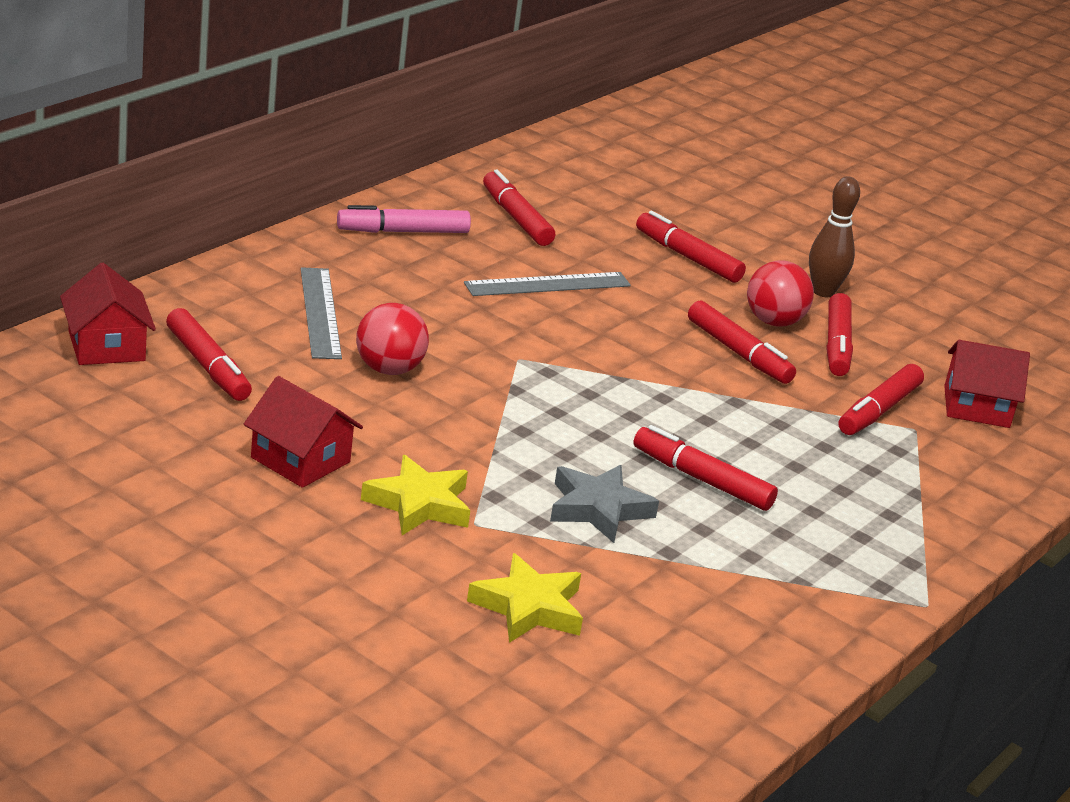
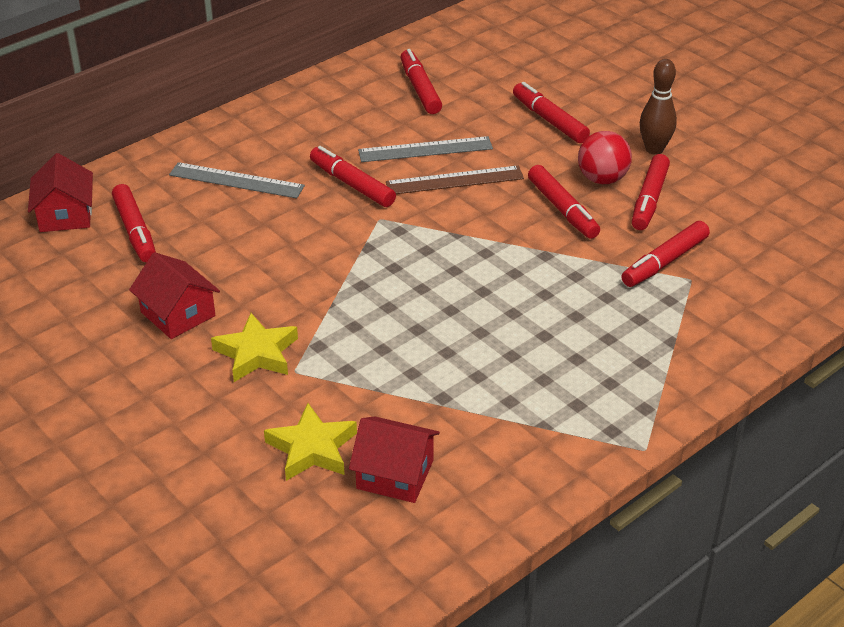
camera: 15 degrees right, 10 degrees up
(320, 312) = (236, 181): grey ruler -> grey ruler turned 75 degrees counterclockwise
(389, 369) = (273, 231): red ball -> none
(403, 231) = (325, 105): pink marker -> none
(596, 319) = (455, 181): none -> brown ruler
(598, 509) = (398, 357): grey star -> none
(702, 479) = (492, 329): red marker -> red marker (352, 184)
(976, 407) = (752, 257): red house -> red house (395, 474)

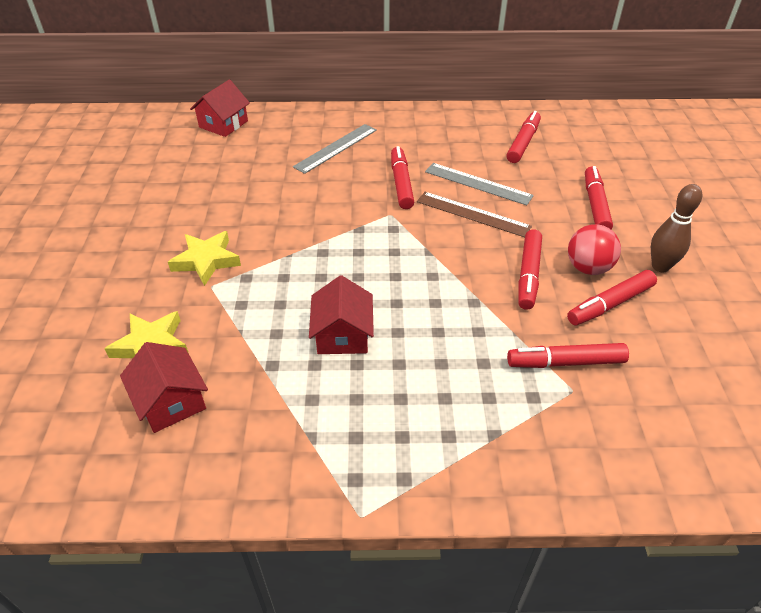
camera: 40 degrees right, 5 degrees up
(135, 231) = (244, 150): red marker -> none
(178, 314) = (199, 211): red house -> red house (342, 335)
(236, 181) = (336, 148): grey ruler -> grey ruler turned 75 degrees clockwise

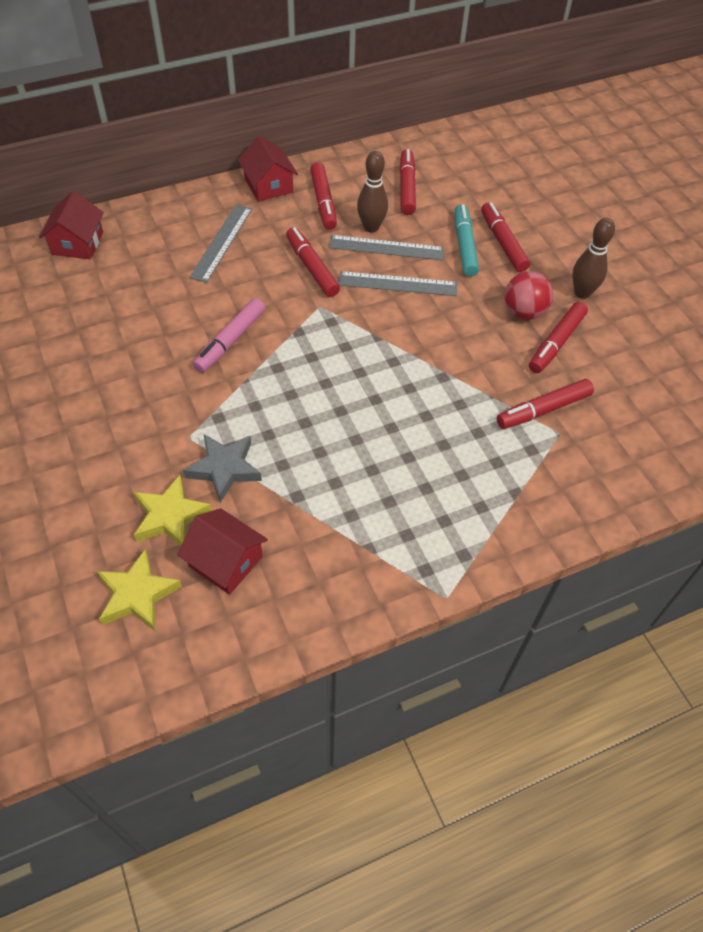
camera: 25 degrees left, 10 degrees up
(206, 261) = (166, 412): yellow star -> yellow star (137, 595)
(223, 321) = (224, 469): none -> grey star
(295, 221) = (230, 341): none -> pink marker
(342, 335) = (344, 446): red house -> red house (268, 185)
(472, 214) = (397, 284): brown ruler -> grey ruler
(473, 165) = (371, 227): none -> brown bowling pin
(528, 275) = (476, 334): red marker -> red marker (323, 202)
(555, 199) = (464, 246): none -> turquoise marker

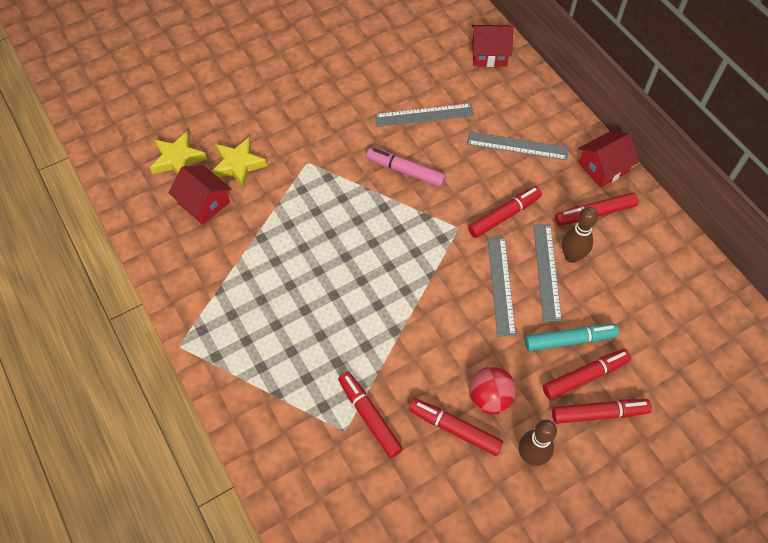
camera: 85 degrees right, 5 degrees up
(151, 313) = (424, 115): none -> grey ruler
(224, 469) = (281, 189): grey star -> none
(226, 561) = (204, 203): red house -> red house turned 75 degrees counterclockwise
(407, 188) = (641, 282): red marker -> red marker (599, 413)

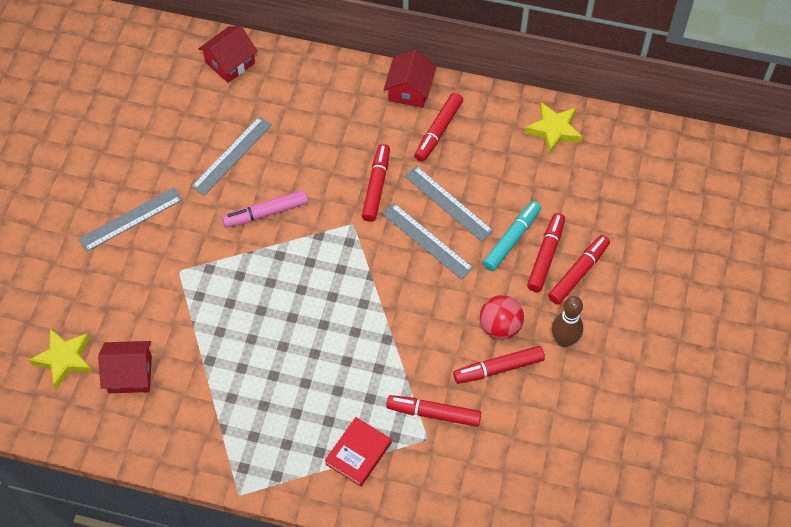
camera: 45 degrees left, 0 degrees up
(238, 165) = (123, 320): yellow star -> yellow star (554, 130)
(285, 394) = (358, 453): none -> red book
(517, 145) = (330, 123): grey ruler -> grey ruler (130, 219)
(571, 256) = (454, 177): brown bowling pin -> none

